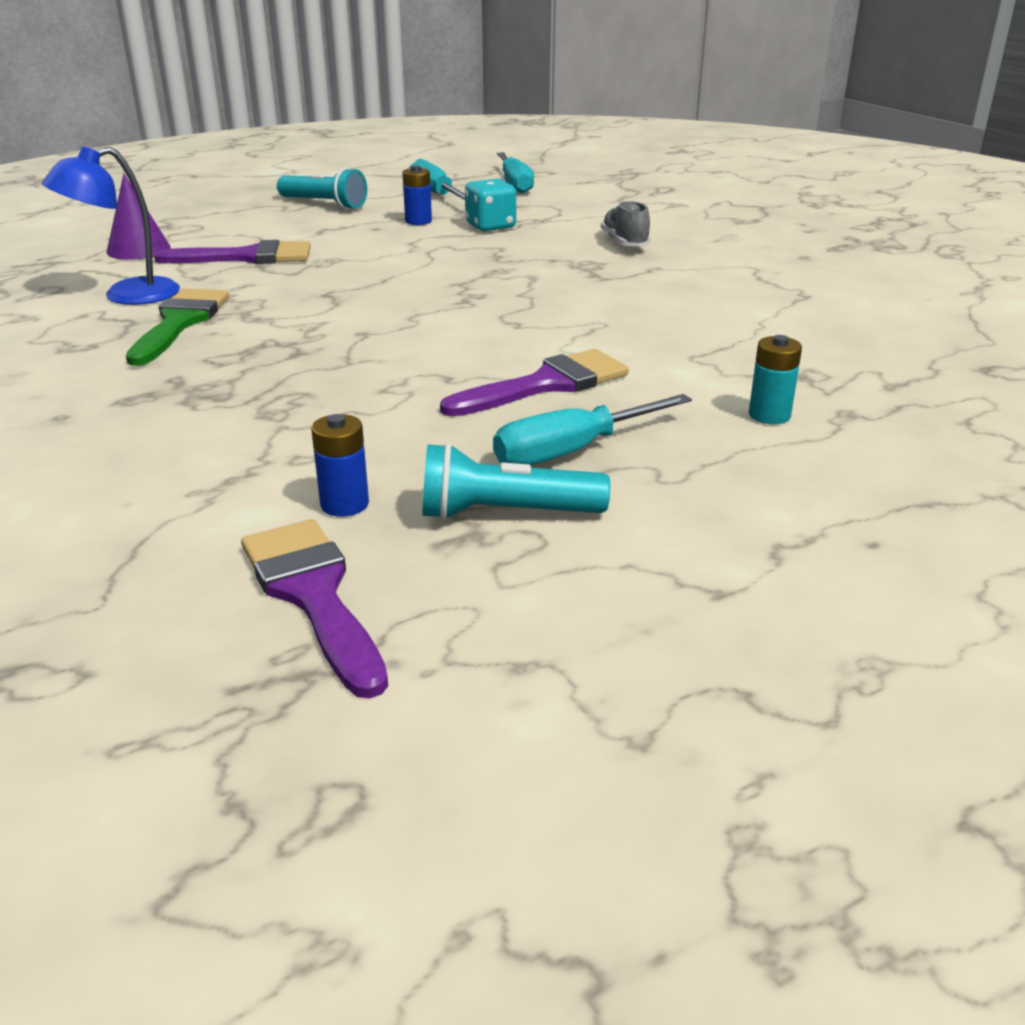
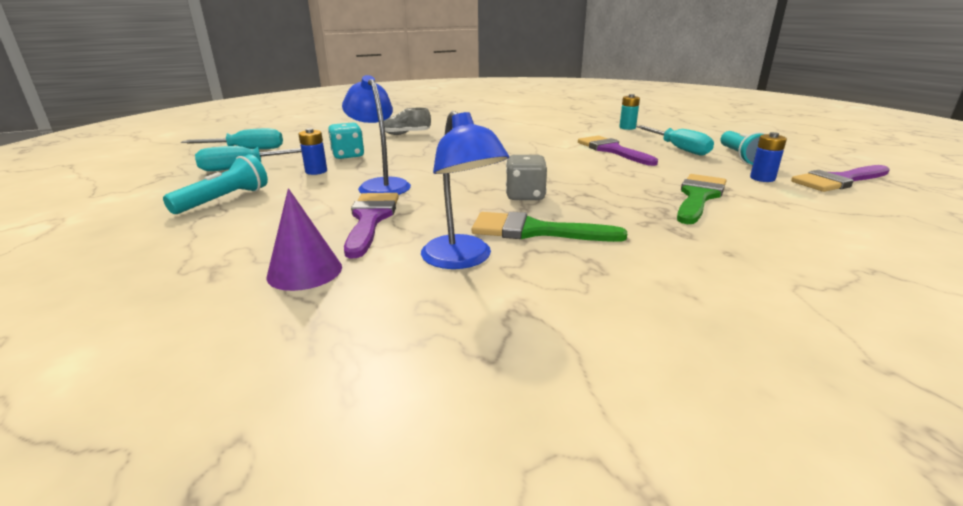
camera: 85 degrees left, 5 degrees down
(259, 427) = (698, 197): none -> green brush
(299, 318) = (525, 196): none -> grey dice
(360, 251) = (381, 185): none -> blue lamp

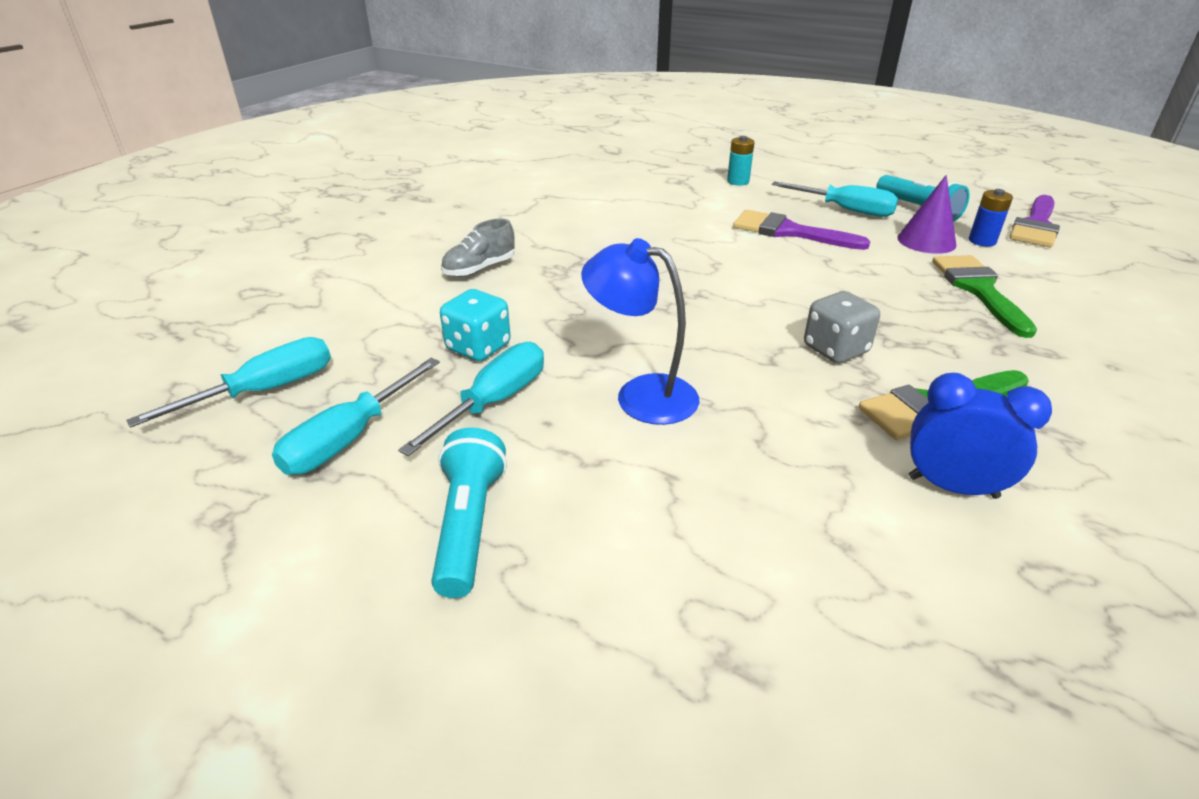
camera: 35 degrees left, 10 degrees up
(305, 271) = (842, 600): purple cone -> purple cone (926, 241)
(316, 171) = (495, 401): blue battery -> turquoise screwdriver
(370, 219) = (748, 468): purple brush -> none
(462, 259) = (952, 487): blue lamp -> blue clock

